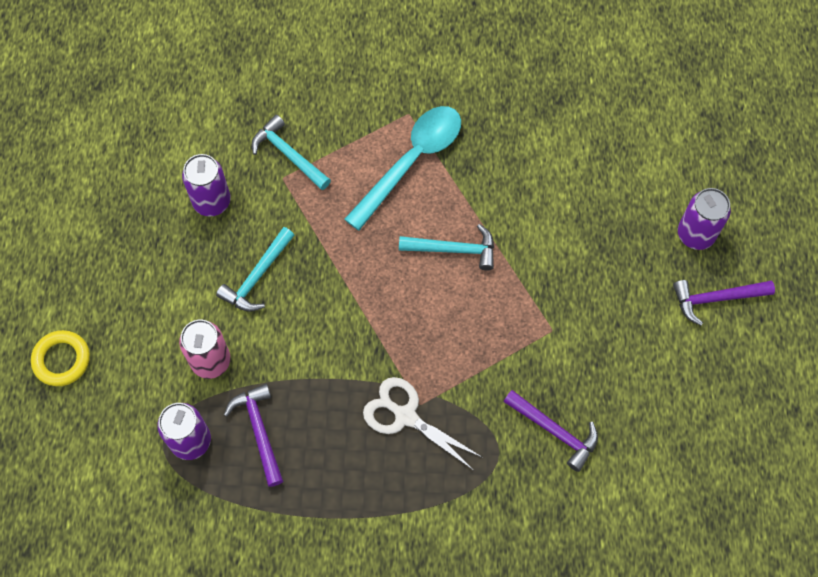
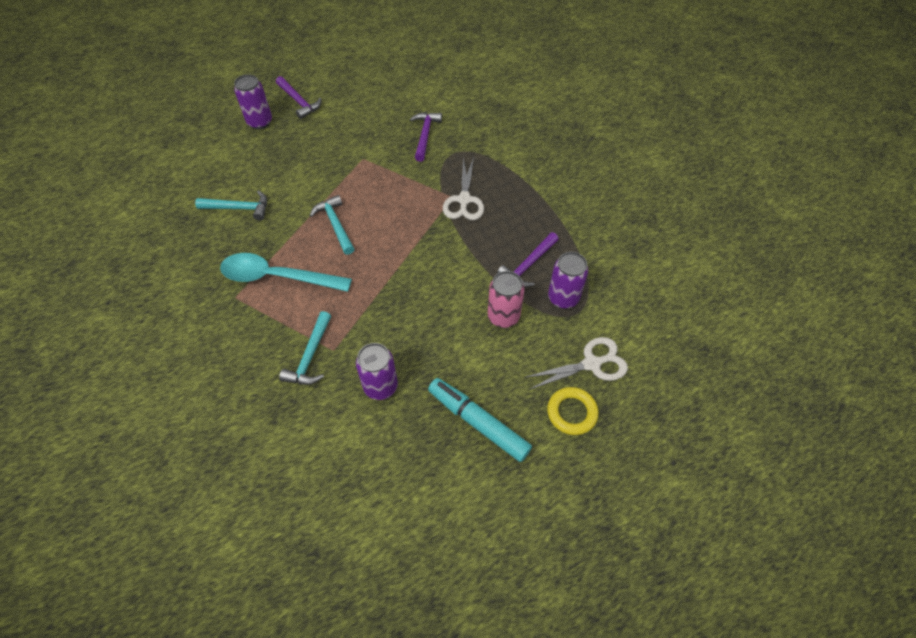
camera: 120 degrees left, 10 degrees down
(95, 416) = (592, 364): none -> white scissors
(114, 268) = (478, 422): none -> turquoise marker
(257, 277) = (424, 323): turquoise hammer -> turquoise hammer (239, 208)

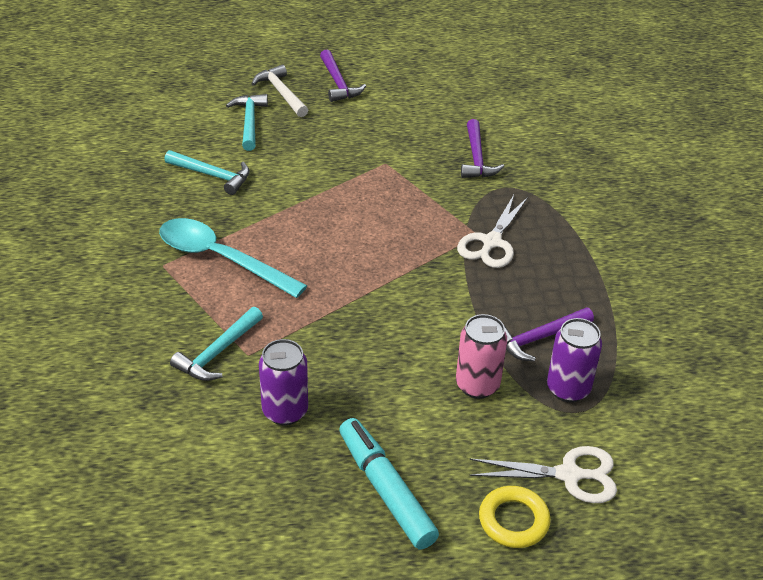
camera: 20 degrees right, 15 degrees down
(260, 122) = (281, 93): purple can -> white hammer
(335, 224) = (316, 224): turquoise hammer -> turquoise hammer (249, 122)
(425, 135) = (477, 158): purple hammer -> purple hammer turned 150 degrees clockwise

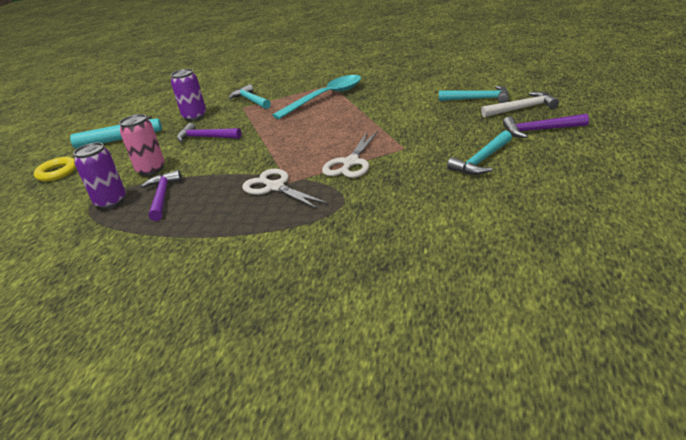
camera: 115 degrees right, 10 degrees down
(212, 175) = (413, 91): turquoise hammer -> turquoise hammer (482, 161)
(477, 158) = (394, 191): purple hammer -> purple hammer (205, 137)
(569, 475) = (57, 193): white scissors -> white scissors (351, 163)

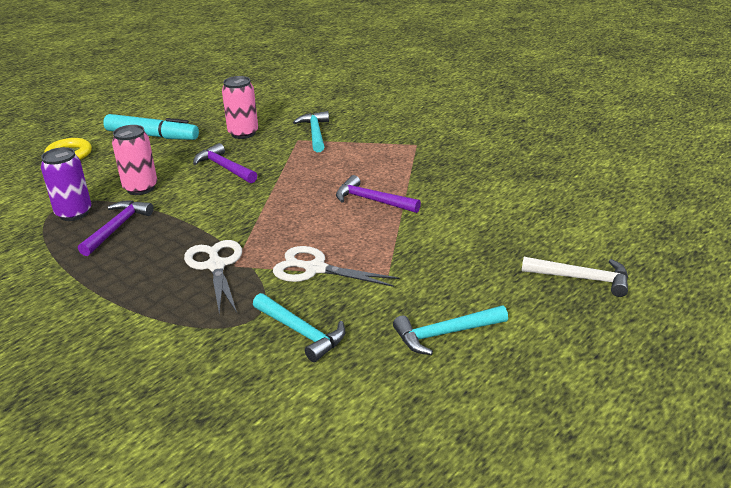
camera: 25 degrees right, 0 degrees up
(195, 117) = (243, 133): purple can -> pink can
(325, 98) = (390, 162): turquoise spoon -> none
(351, 163) = (315, 269): white scissors -> white scissors turned 60 degrees clockwise
(479, 99) = (549, 240): turquoise hammer -> turquoise hammer (301, 332)
(539, 130) = (560, 322): purple hammer -> purple hammer (372, 200)

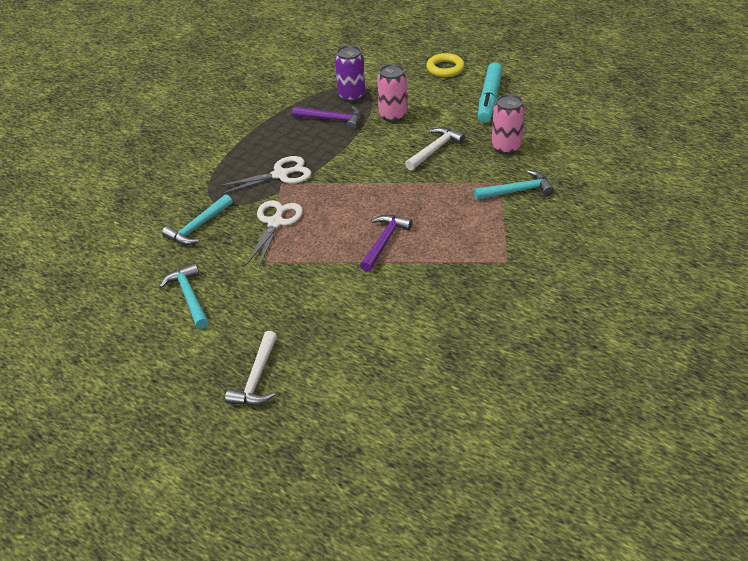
camera: 85 degrees right, 10 degrees up
(224, 167) = (435, 149): purple hammer -> white hammer

